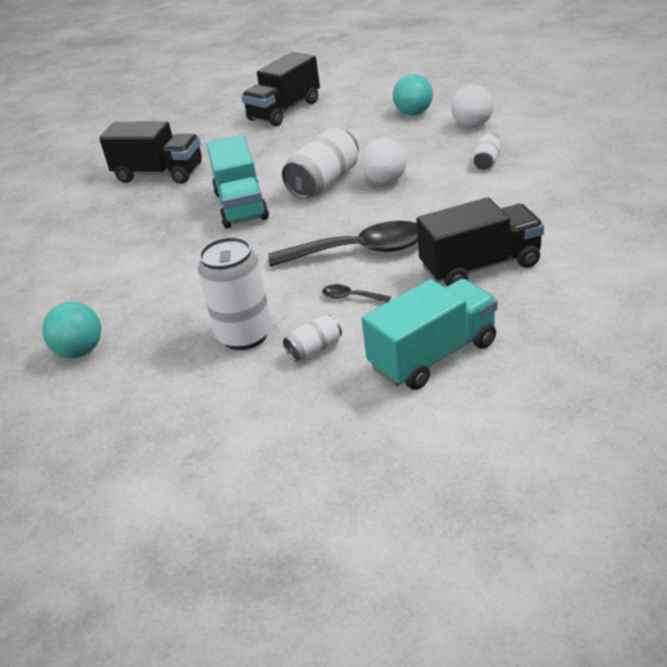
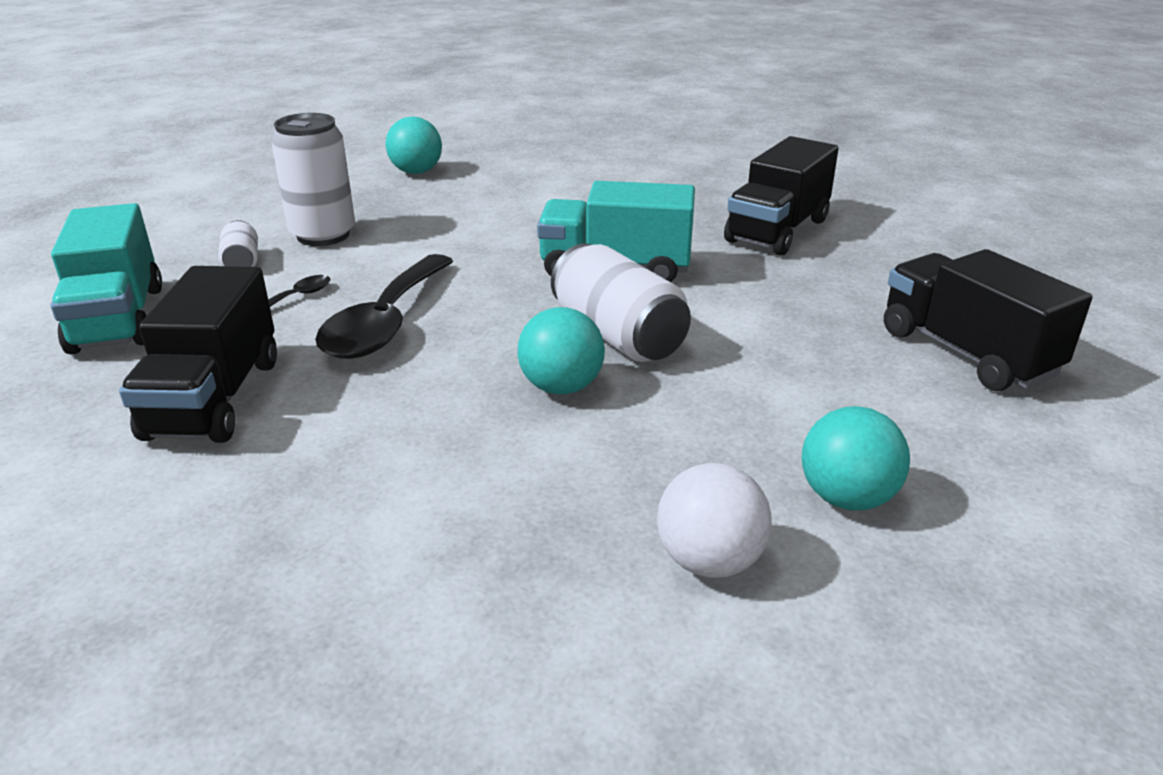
camera: 105 degrees right, 5 degrees down
(385, 181) = (561, 387): white ball -> turquoise ball
(486, 162) = (513, 517): white can -> none

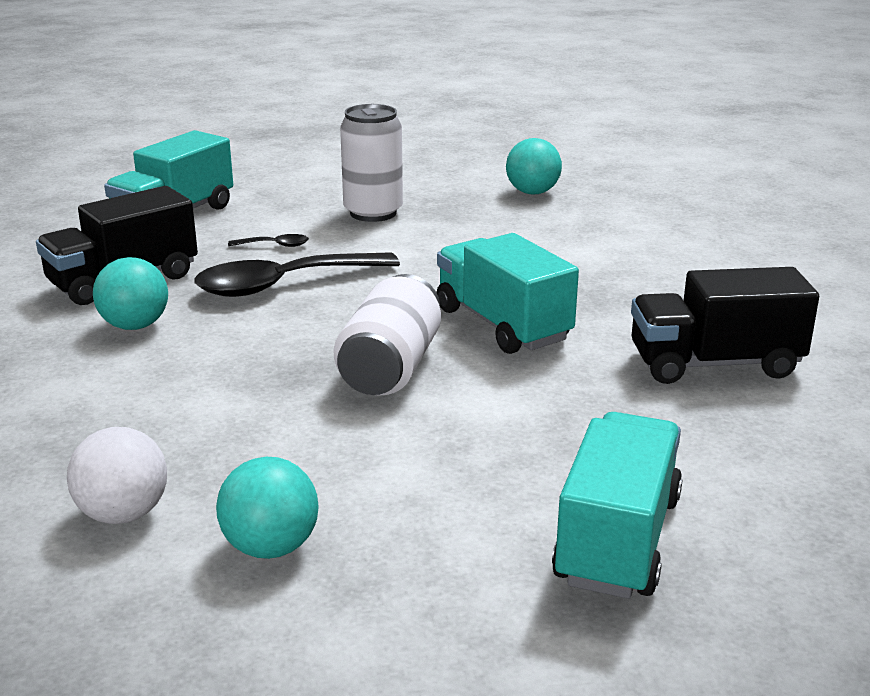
camera: 50 degrees right, 5 degrees down
(242, 262) = (294, 210): white can -> none
(561, 387) = (282, 376): turquoise ball -> turquoise ball (135, 326)
(966, 353) = (617, 539): black truck -> turquoise truck

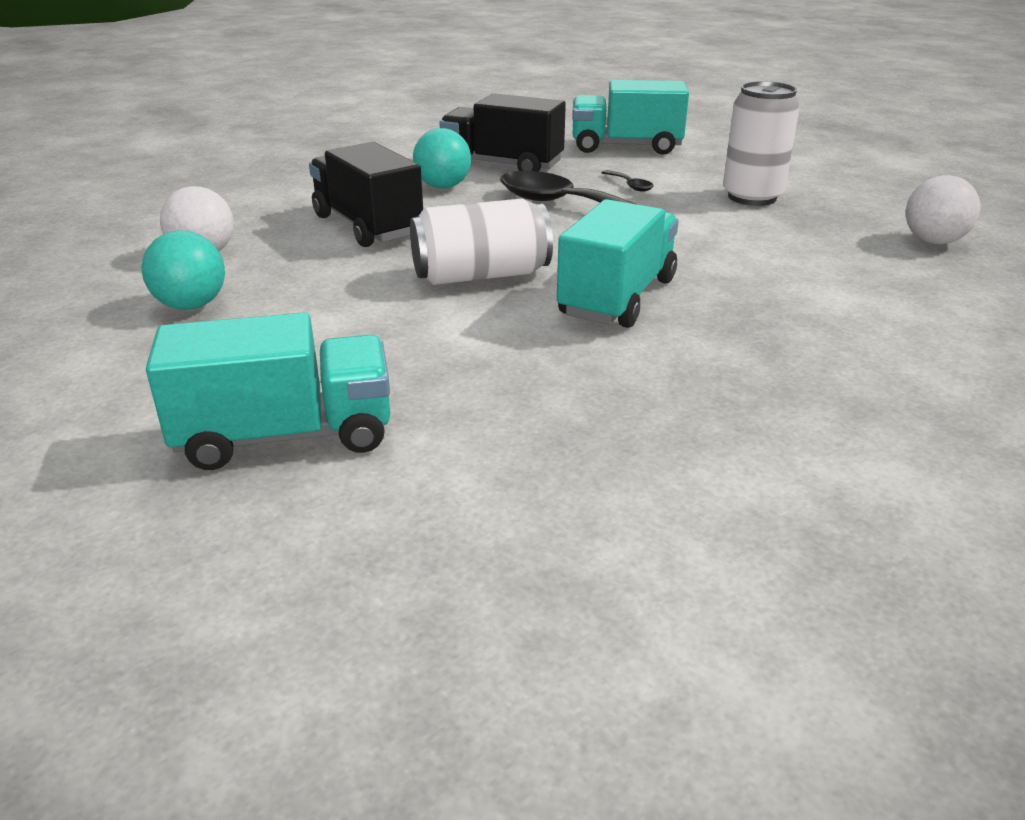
camera: 60 degrees right, 5 degrees up
(532, 192) = (933, 241): turquoise ball -> white ball
(714, 364) = (682, 420): black truck -> black truck (367, 226)

